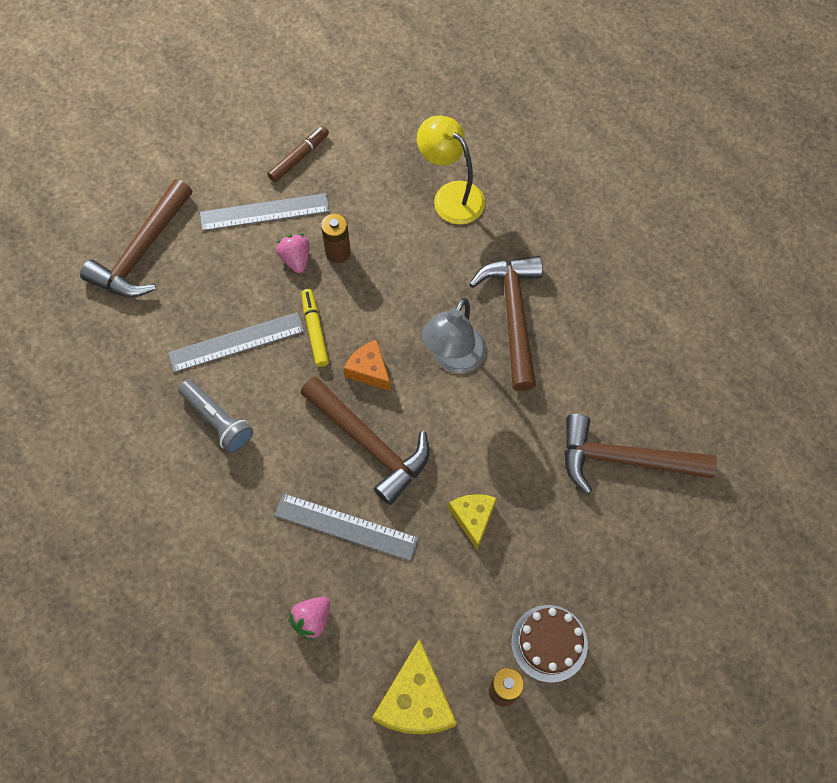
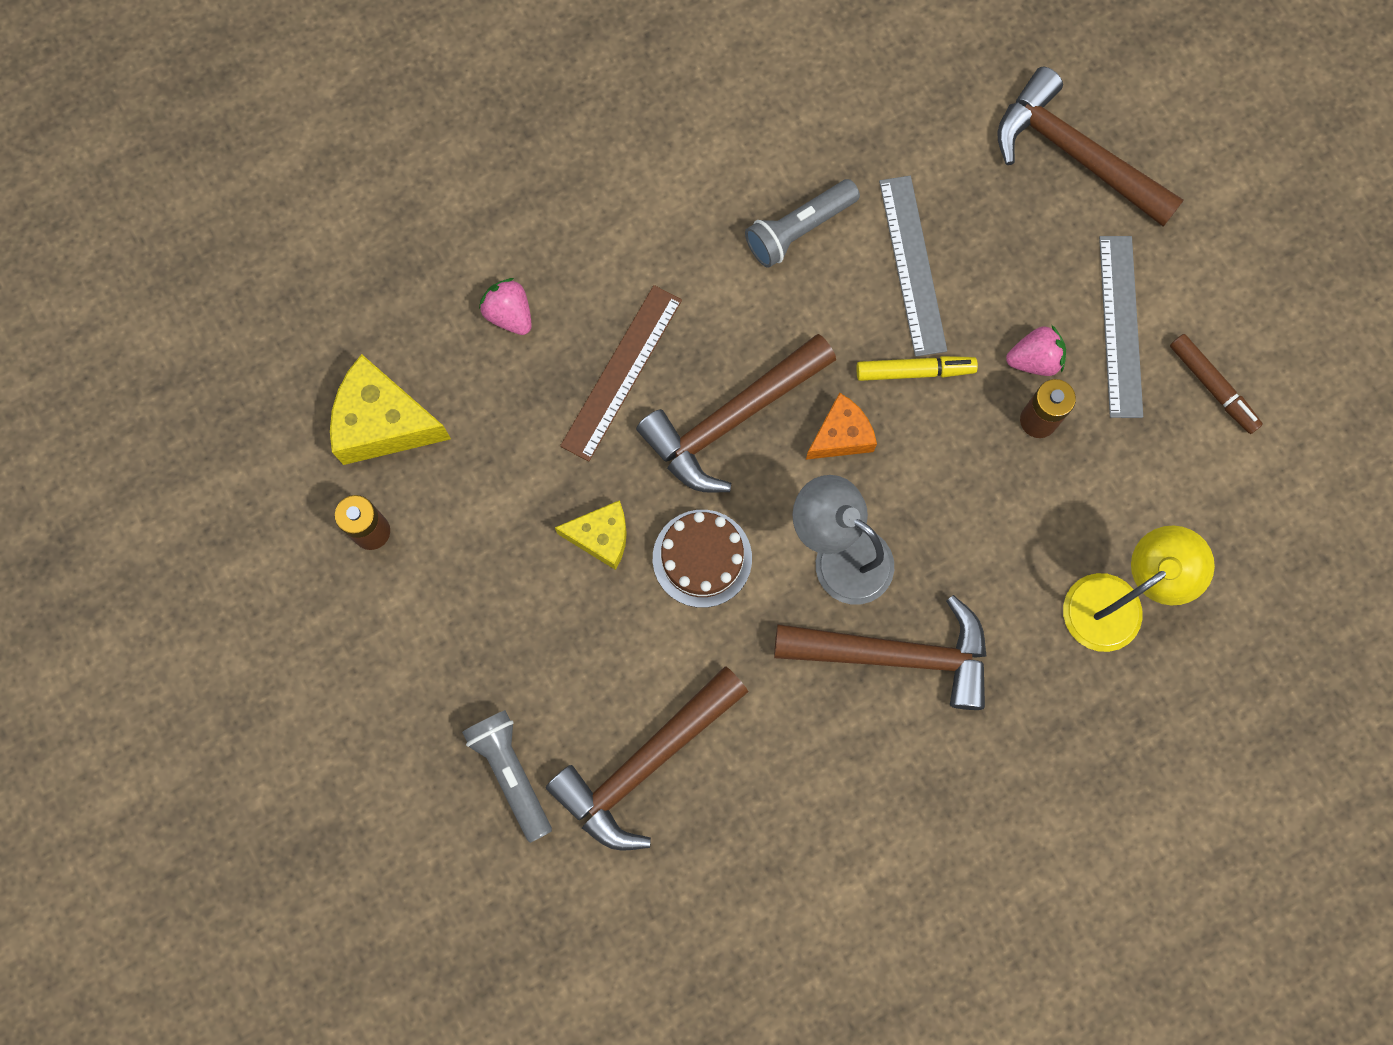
camera: 100 degrees right, 10 degrees up
(346, 527) = (621, 372): grey ruler -> brown ruler
(549, 643) = (417, 601): brown cake -> brown cake (702, 558)
(624, 459) = (646, 763): brown hammer -> brown hammer turned 150 degrees counterclockwise
(655, 549) = (511, 773): none -> grey flashlight

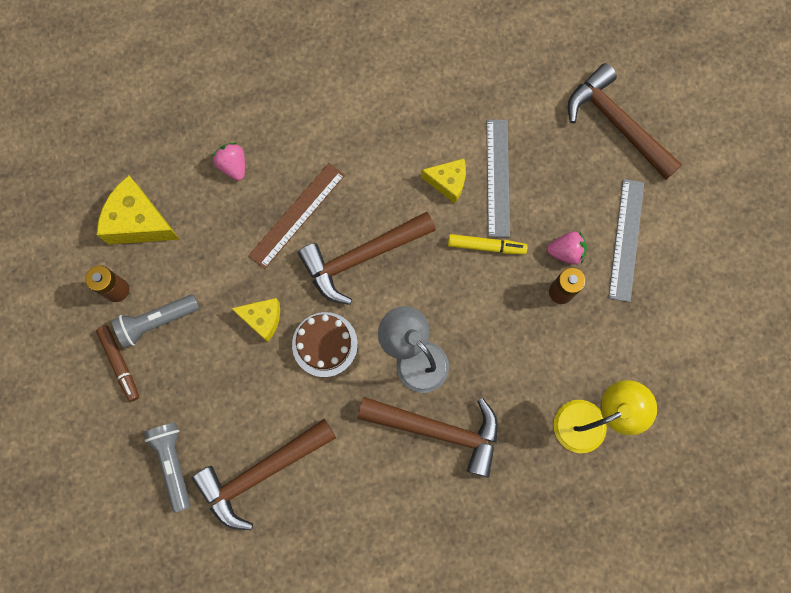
camera: 10 degrees right, 0 degrees up
(799, 229) = (429, 142): grey flashlight -> grey flashlight (157, 321)
(839, 285) = (448, 182): none -> yellow cheese
(841, 435) = (430, 280): orange cheese -> none
(1212, 386) = (679, 289): brown marker -> brown marker (120, 364)

